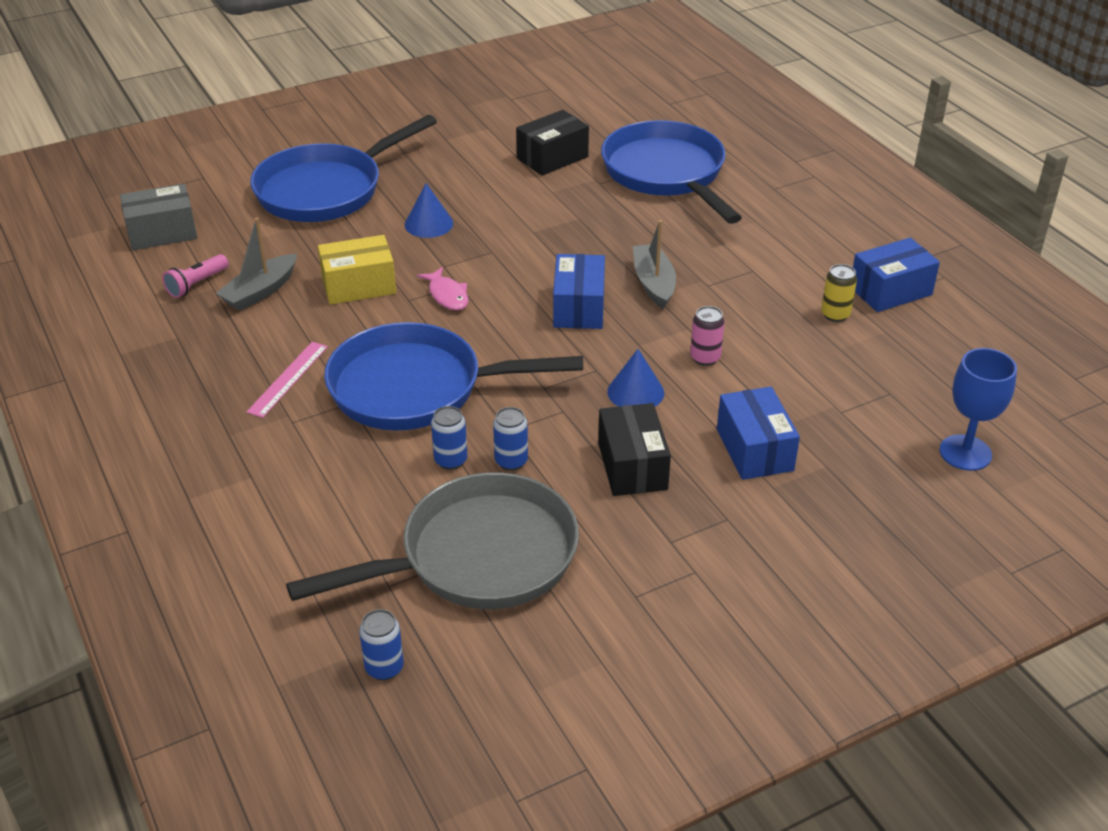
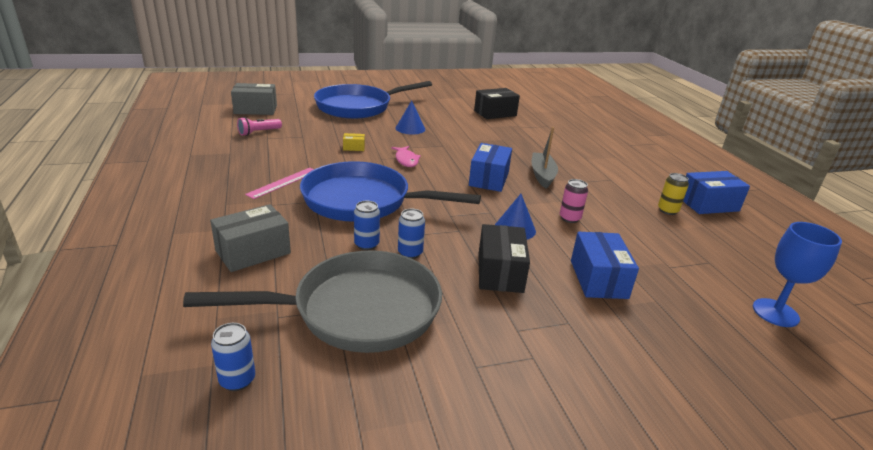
camera: 10 degrees right, 10 degrees down
(260, 291) = (293, 141): grey boat -> none
(310, 504) = (253, 252): none -> grey box
(359, 286) = (354, 147): yellow box -> yellow box, size x0.48
(666, 174) = (562, 129): blue pan -> none

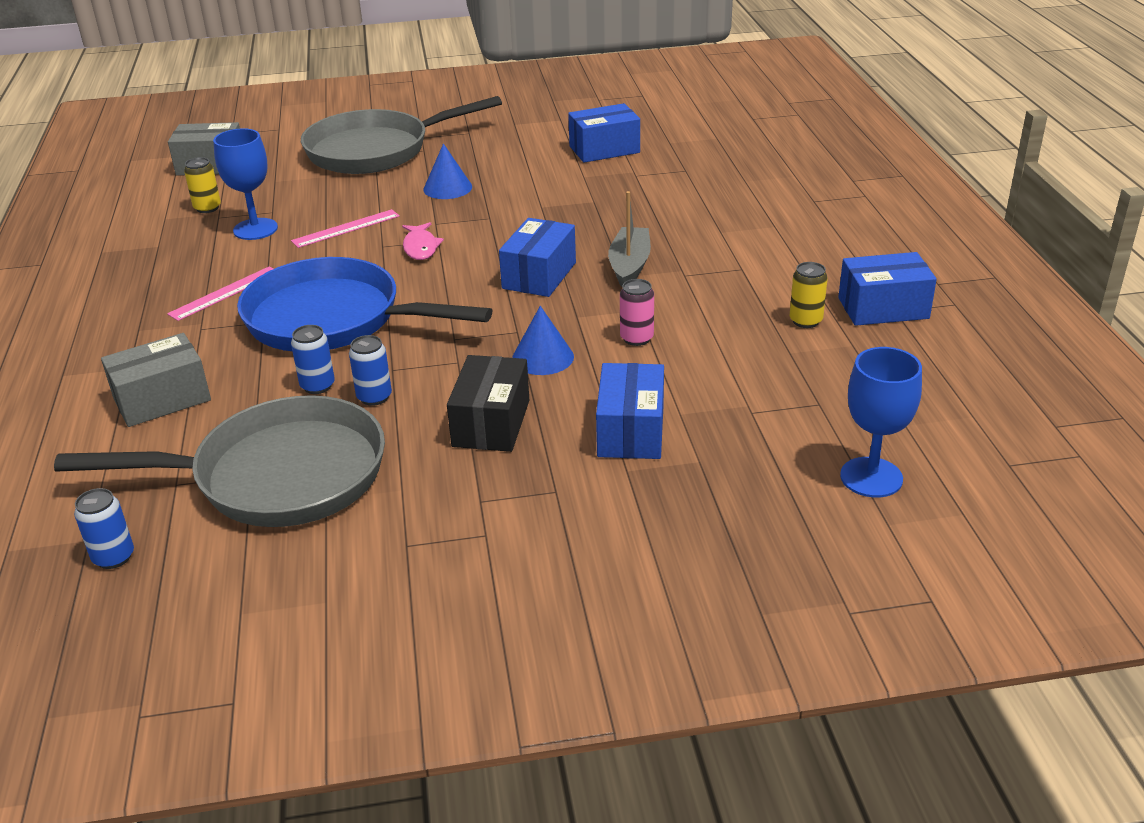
camera: 10 degrees right, 5 degrees up
(259, 132) = (207, 208): pink flashlight -> yellow can
(294, 145) = (255, 229): none -> blue goblet
(354, 147) = (346, 228): yellow box -> pink ruler
(358, 107) = (375, 150): blue pan -> grey pan
(495, 113) = (604, 149): black box -> blue box

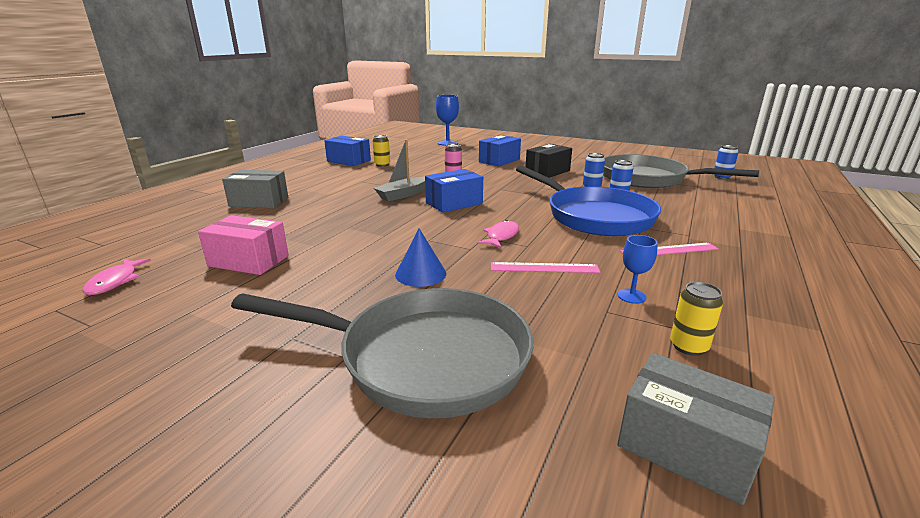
camera: 145 degrees left, 10 degrees down
(162, 399) = (711, 210): grey box -> grey box (259, 202)
(255, 229) = (631, 296): blue goblet -> blue goblet, size x0.58
(543, 357) = (501, 180): blue cone -> none
(604, 149) = (249, 261): blue box -> pink box
(656, 112) = (115, 282): none -> pink fish

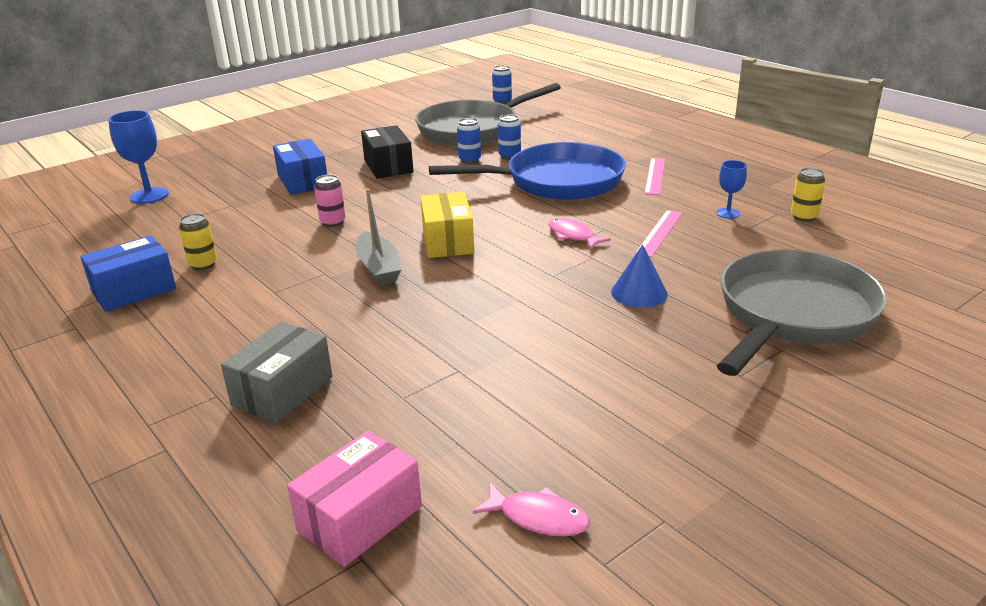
camera: 65 degrees left, 5 degrees up
(249, 261) = (535, 401): pink box -> pink box (360, 518)
(454, 203) = (448, 241): blue box -> yellow box
(685, 447) = (902, 249): grey box -> none

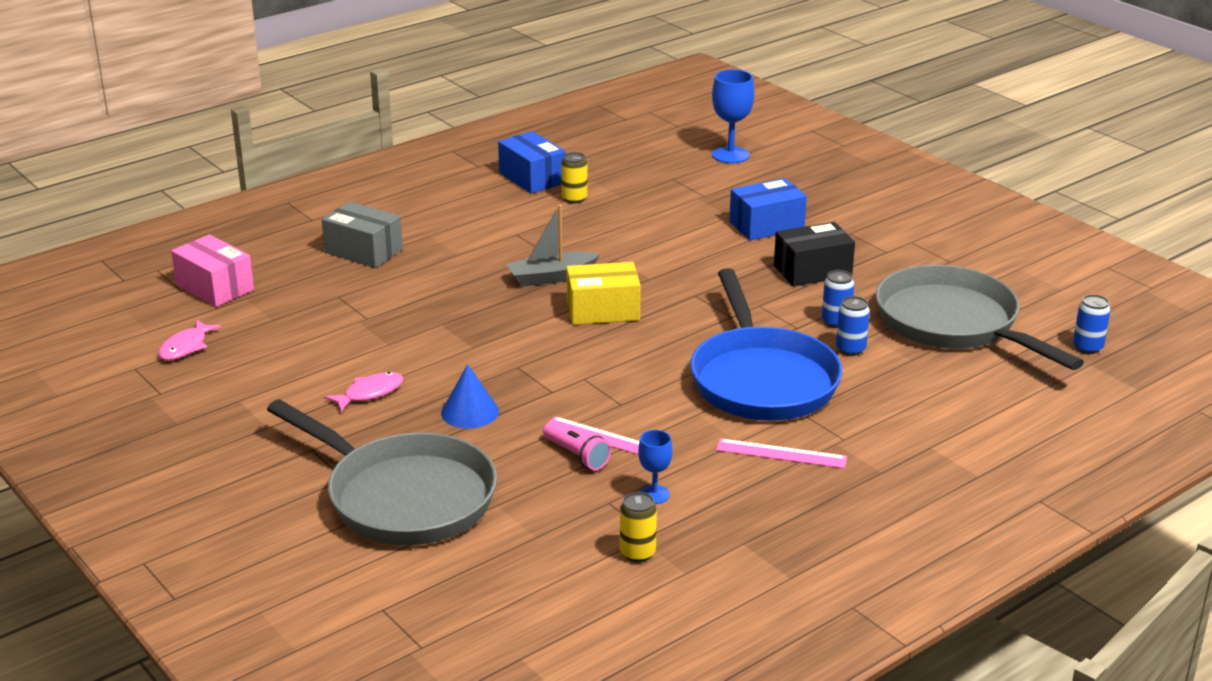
camera: 90 degrees right, 0 degrees up
(332, 222) = (657, 249): pink can -> none
(573, 236) = (605, 382): pink fish -> pink fish (370, 393)
(689, 242) = (577, 455): none -> pink flashlight

